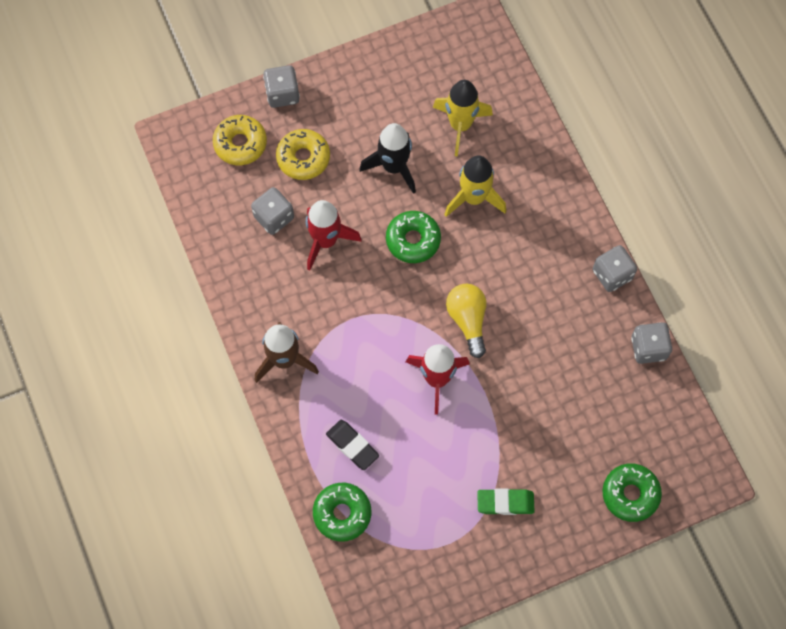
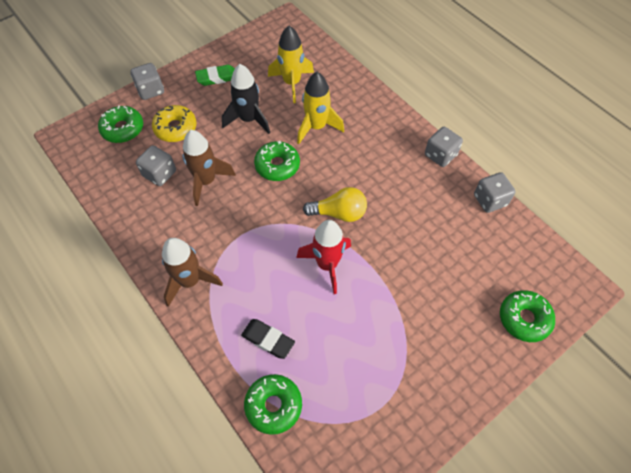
camera: 15 degrees left, 10 degrees down
(240, 143) = (123, 129): yellow donut -> green donut
(326, 241) = (206, 181): red rocket -> brown rocket
(468, 320) = (339, 213): yellow light bulb -> yellow light bulb turned 120 degrees clockwise
(505, 502) = (420, 355): green eraser -> green eraser (217, 78)

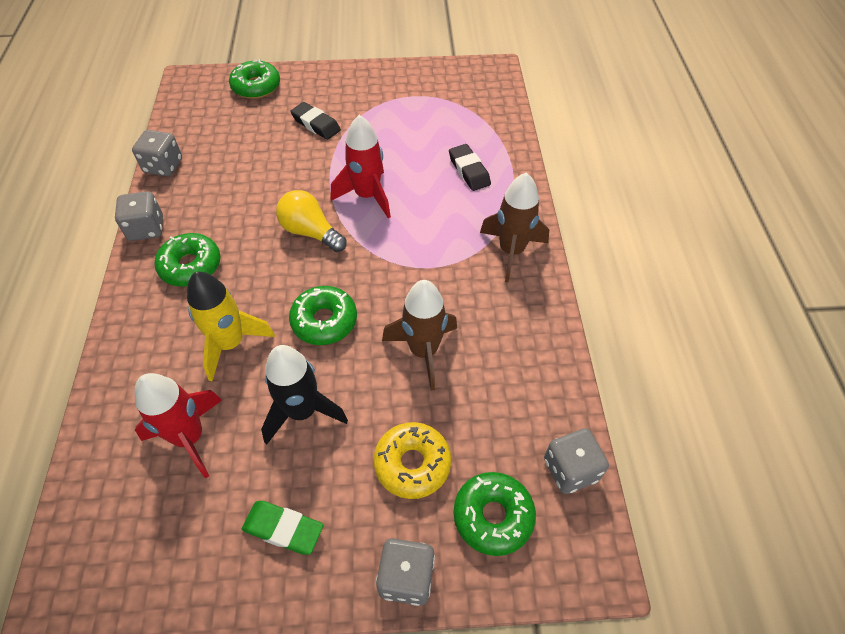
camera: 145 degrees left, 5 degrees down
(160, 174) = (477, 398): grey dice -> grey dice (570, 469)
(273, 405) = (496, 132): green donut -> green donut (191, 266)
(292, 83) = (190, 437): yellow rocket -> red rocket
(431, 309) = (316, 124): none -> black eraser

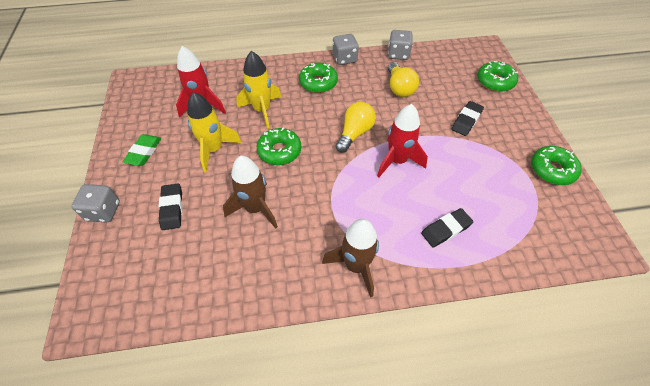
camera: 85 degrees right, 0 degrees up
(236, 175) = (399, 88): none -> yellow light bulb
(302, 411) = (214, 150): black rocket -> yellow rocket
(412, 464) = (172, 208): yellow donut -> black eraser
(493, 516) = (129, 256): green donut -> green donut (552, 170)
(570, 469) = (152, 308): grey dice -> none

